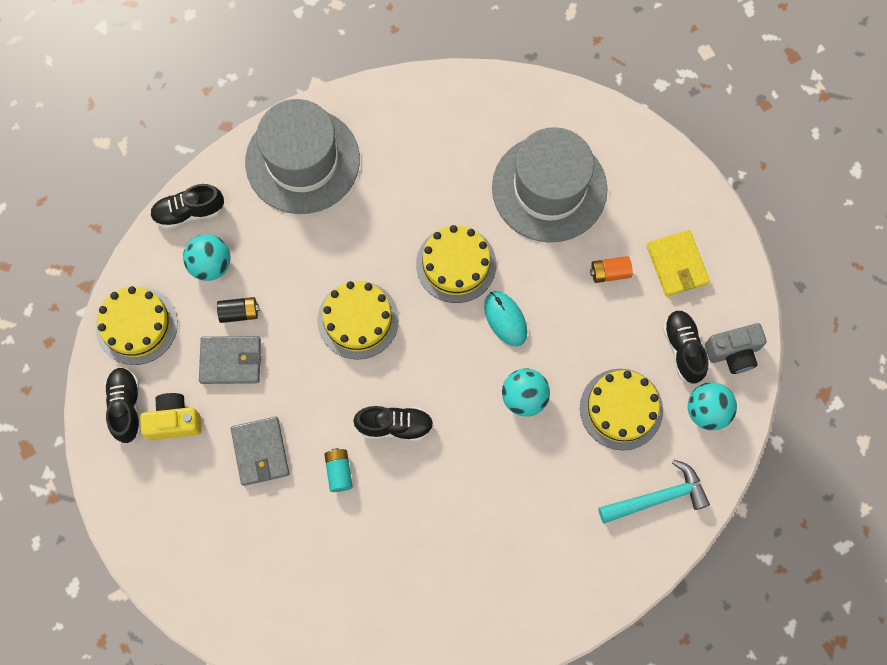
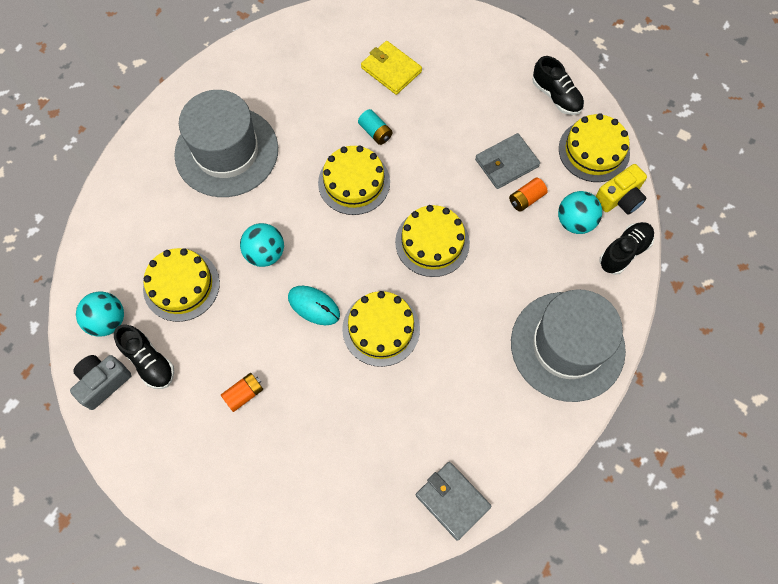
camera: 150 degrees right, 5 degrees down
(174, 421) = (516, 104): yellow camera -> yellow camera (619, 198)
(239, 313) = (526, 199): black battery -> orange battery
(260, 452) = (440, 116): grey wallet -> grey wallet (452, 500)
(395, 426) = (354, 182): black shoe -> yellow cake
(549, 188) = (338, 443): grey hat -> grey hat (226, 151)
(658, 497) = (121, 235): turquoise hammer -> none
(677, 265) = (186, 435): yellow wallet -> yellow wallet (391, 70)

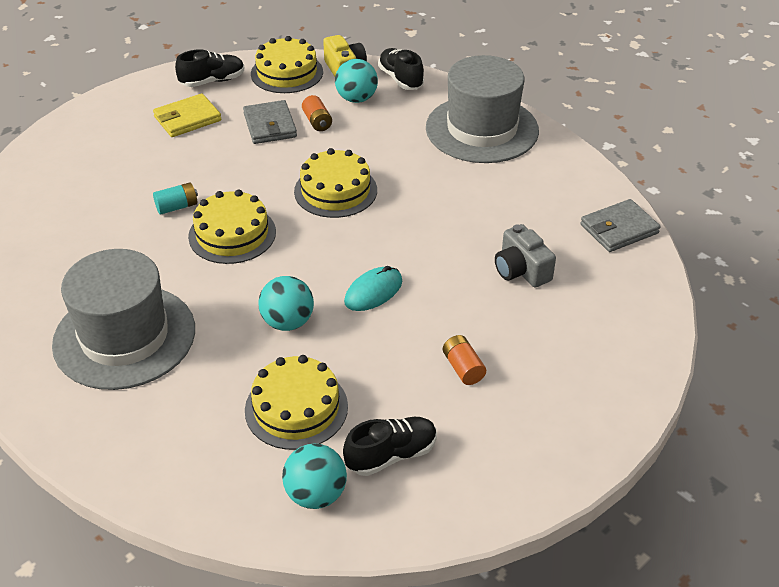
camera: 75 degrees left, 25 degrees down
(103, 382) = (405, 510): grey camera -> grey camera (521, 270)
(381, 329) = (420, 245): yellow cake -> none
(391, 70) = (103, 181): yellow wallet -> yellow wallet (187, 118)

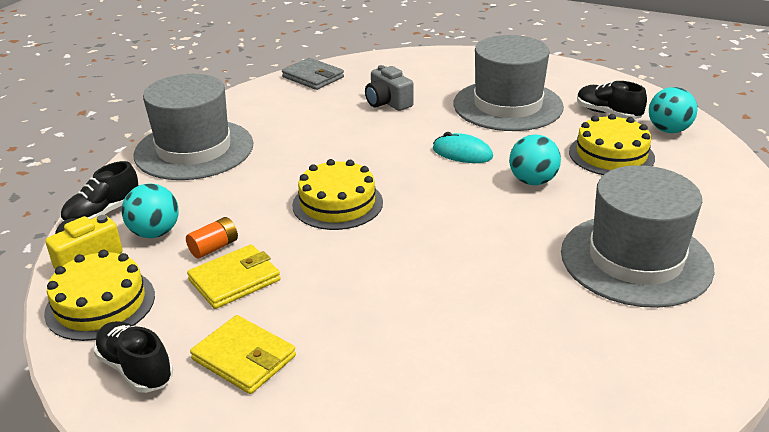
camera: 110 degrees left, 10 degrees down
(177, 207) = (430, 298): turquoise battery -> none
(232, 234) = (447, 244): yellow cake -> none
(270, 125) = (234, 280): grey wallet -> yellow wallet
(463, 368) = (507, 105): orange battery -> grey hat
(521, 270) = (388, 102): grey camera -> grey camera turned 105 degrees clockwise

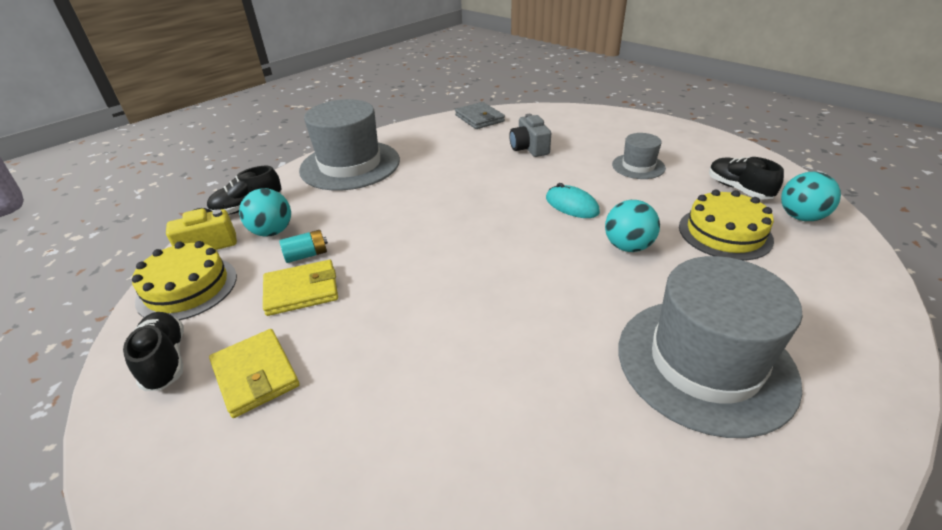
camera: 20 degrees right, 5 degrees up
(214, 247) = (306, 255): orange battery -> turquoise battery
(337, 203) = (432, 234): yellow cake -> none
(507, 105) = (638, 166): grey hat -> grey hat, size x0.49

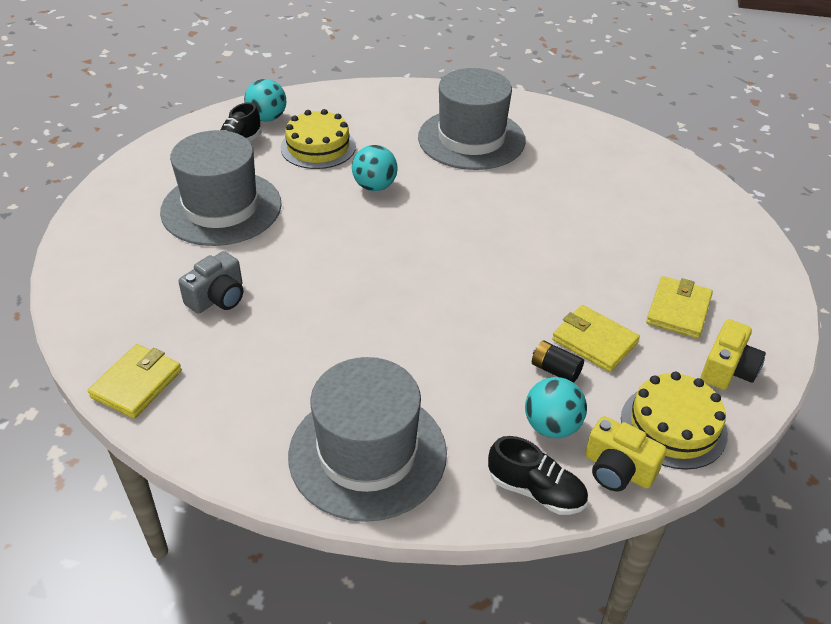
camera: 125 degrees left, 5 degrees up
(165, 360) = (727, 369): black shoe -> yellow camera
(306, 255) = (555, 370): turquoise battery -> black battery
(479, 118) = (137, 384): grey wallet -> yellow wallet
(572, 205) = (331, 230): turquoise mouse -> none
(638, 166) = (221, 208): grey hat -> grey hat, size x2.02

